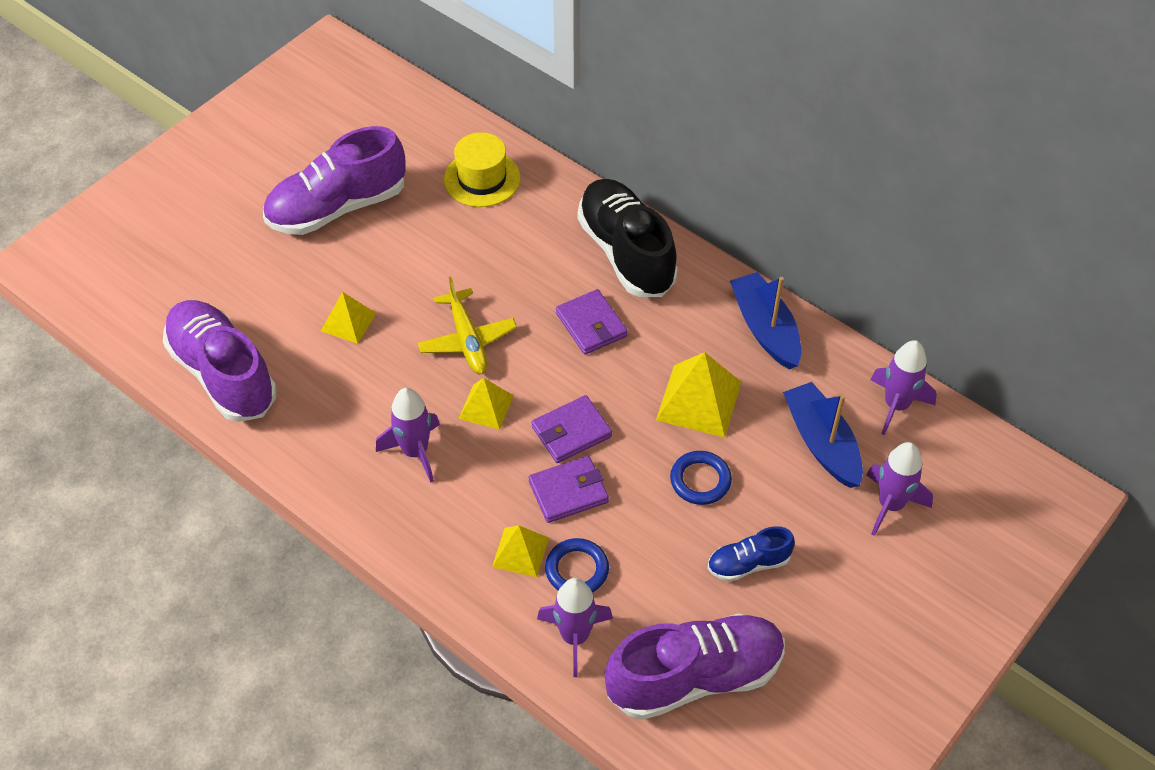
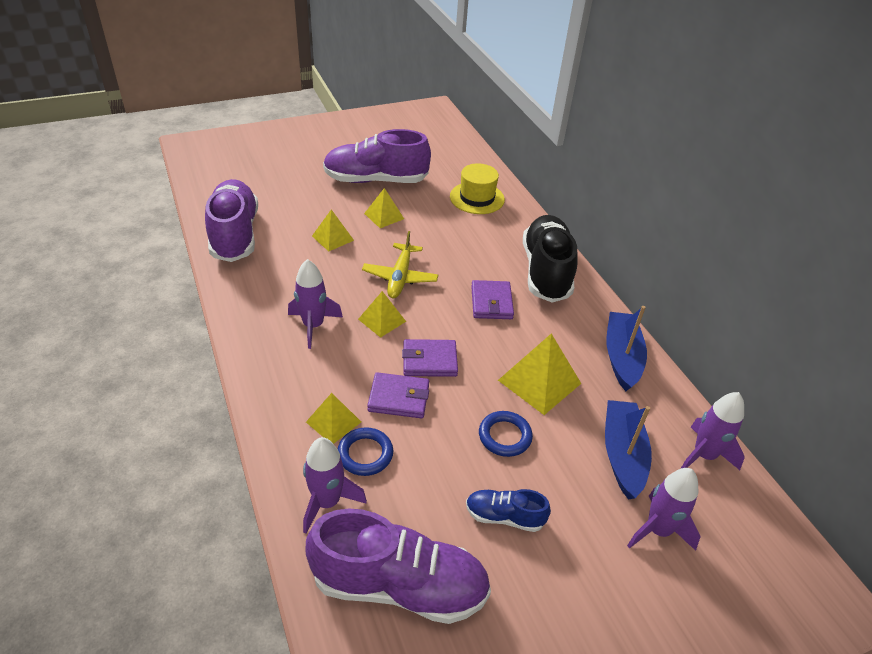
camera: 25 degrees right, 10 degrees down
(387, 259) = (384, 216): none -> yellow pyramid

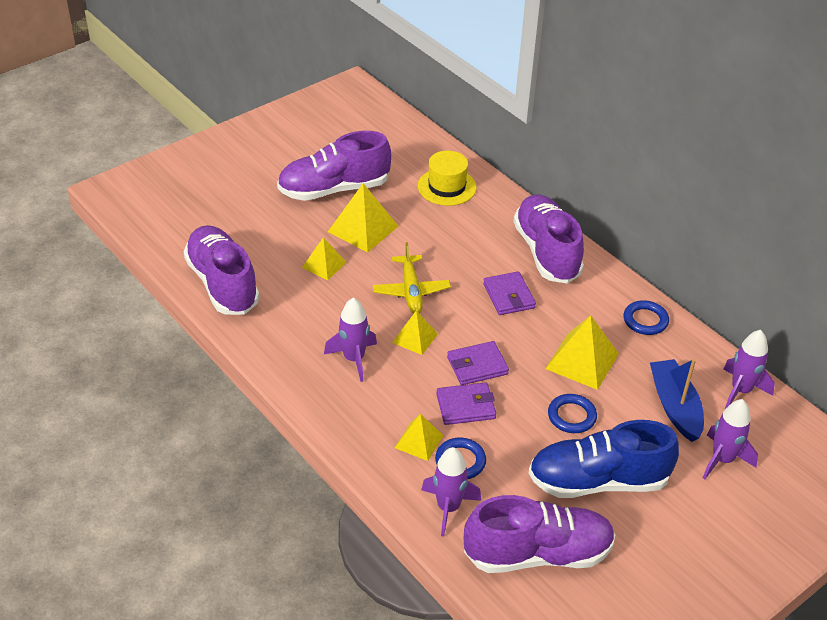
camera: 15 degrees left, 0 degrees up
(384, 216) = (363, 228): yellow pyramid -> yellow pyramid, size x1.63
(504, 516) = (598, 481): blue shoe -> blue shoe, size x2.02
(546, 271) = (546, 252): black shoe -> purple shoe
(622, 357) = (645, 320): blue boat -> blue ring

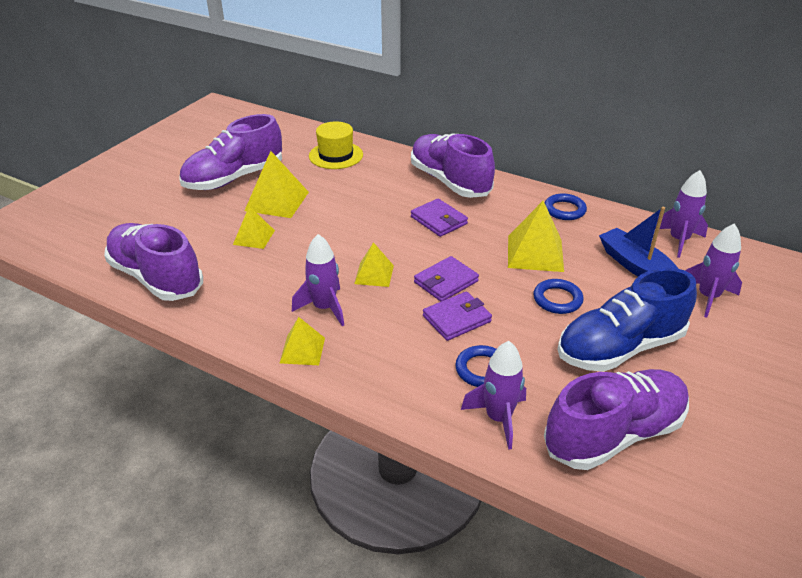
camera: 20 degrees left, 5 degrees down
(411, 291) = (348, 238): yellow plane -> none
(419, 441) = (430, 363): yellow pyramid -> yellow pyramid (302, 350)

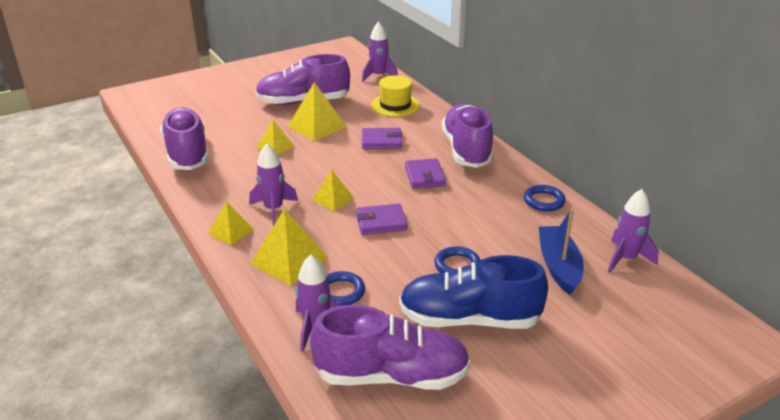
camera: 30 degrees right, 5 degrees down
(457, 319) = (360, 250): purple wallet -> purple wallet (381, 141)
(535, 253) = (478, 225): yellow pyramid -> yellow pyramid (289, 261)
(708, 297) = (599, 312): purple rocket -> purple rocket (378, 76)

